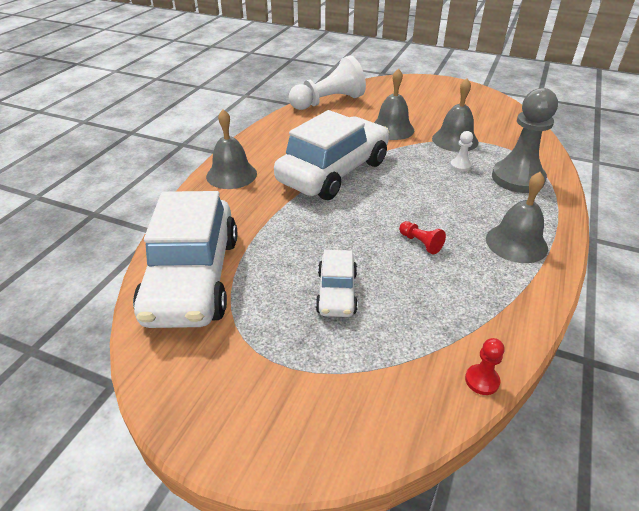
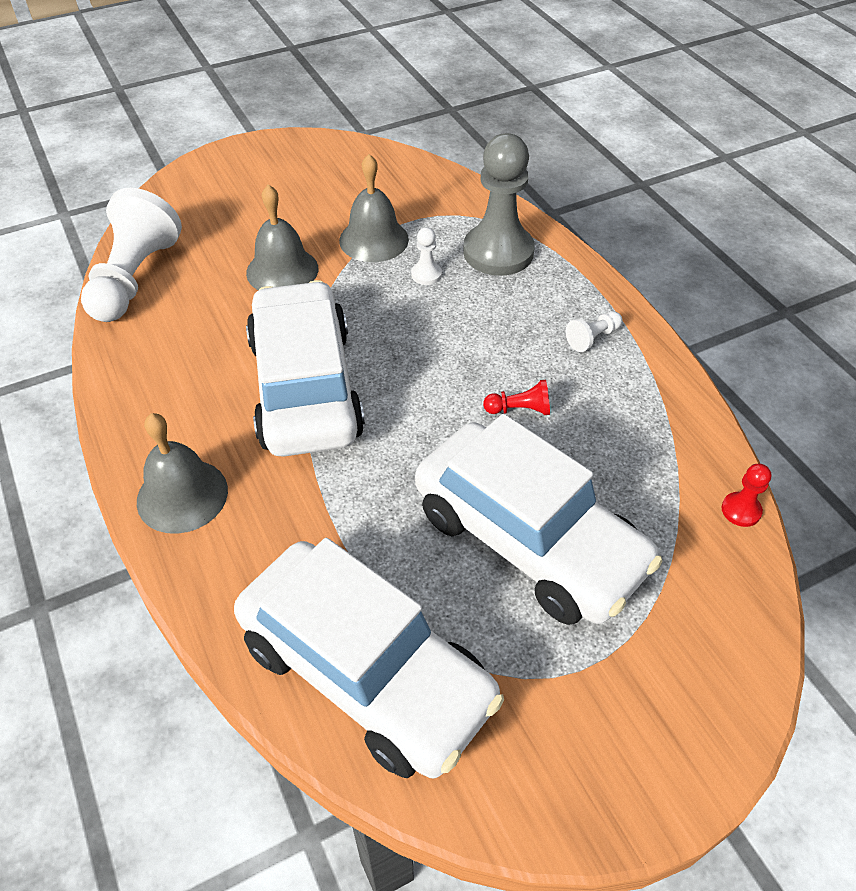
camera: 50 degrees left, 10 degrees up
(337, 293) = (528, 539): white car -> white car, size x2.08
(516, 243) = (593, 338): grey bell -> white pawn

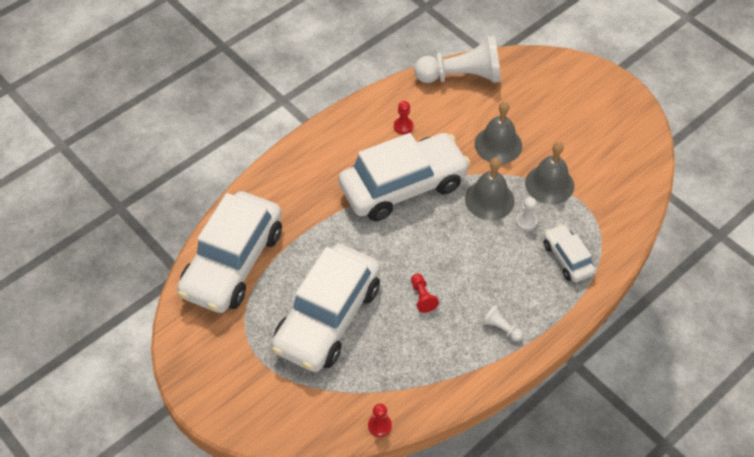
camera: 75 degrees right, 5 degrees up
(182, 495) = (312, 156): grey bell -> grey bell (489, 199)
(188, 362) = (403, 126): none -> red pawn
(498, 252) = (567, 258): grey pawn -> white car

